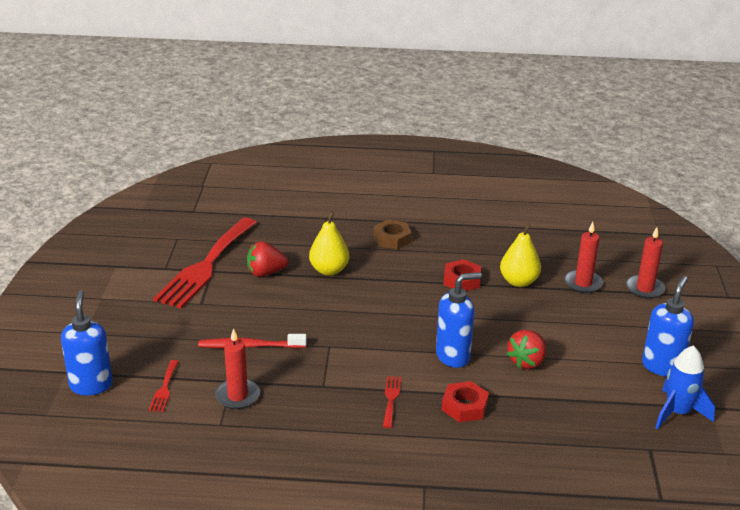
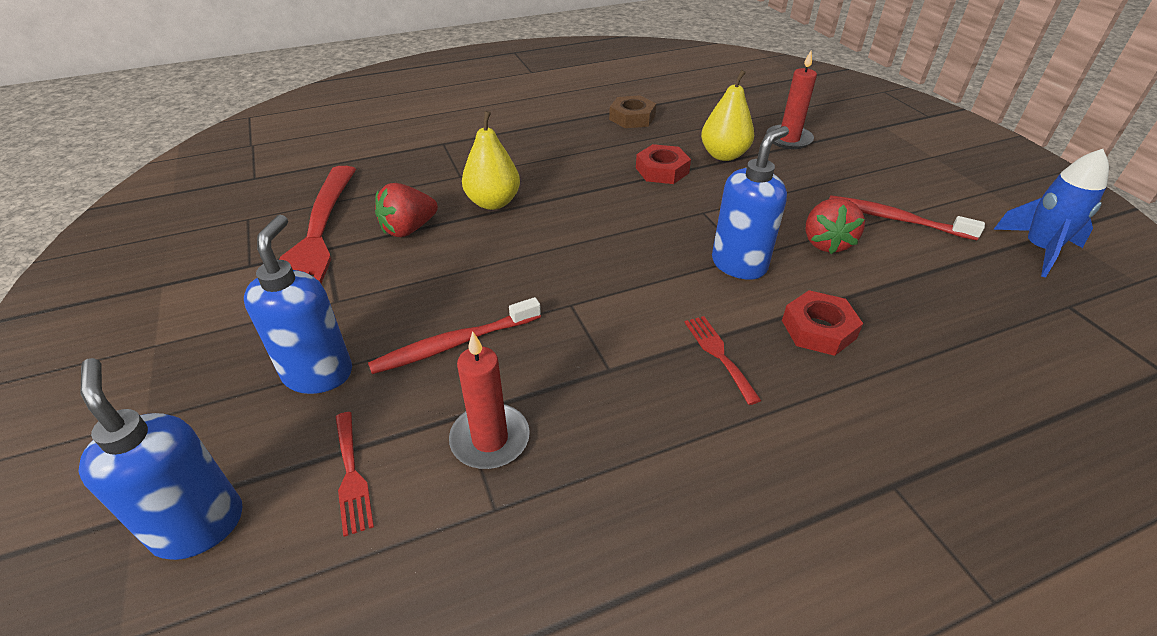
camera: 25 degrees left, 10 degrees up
(392, 239) = (542, 146): brown nut -> brown nut (632, 118)
(596, 362) = (895, 219): none -> red toothbrush
(644, 289) = (850, 128): red candle -> none
(662, 366) = (960, 202): blue soap dispenser -> blue soap dispenser (318, 373)

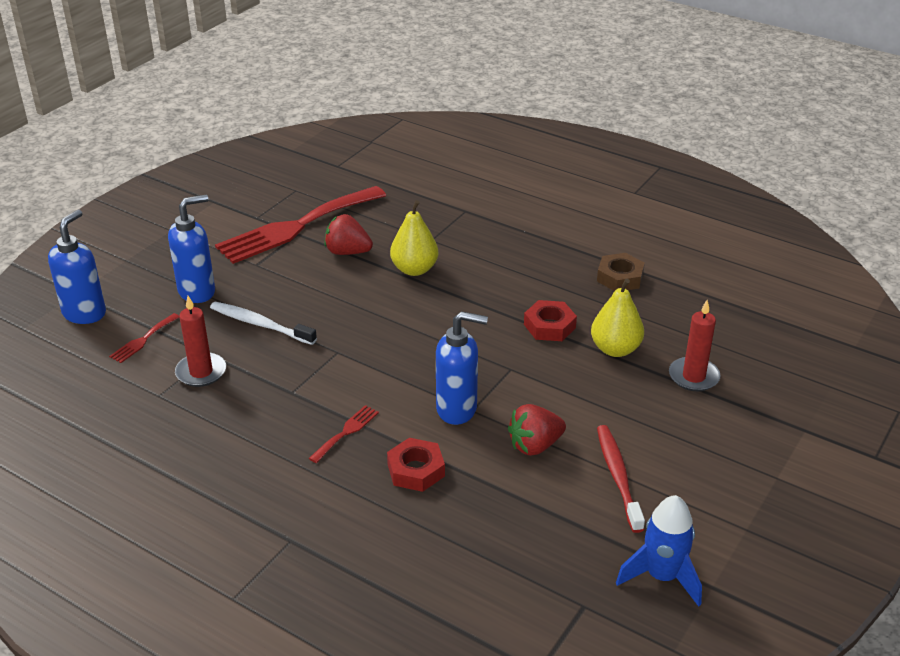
camera: 55 degrees right, 5 degrees down
(454, 344) = (260, 324): red toothbrush -> white toothbrush

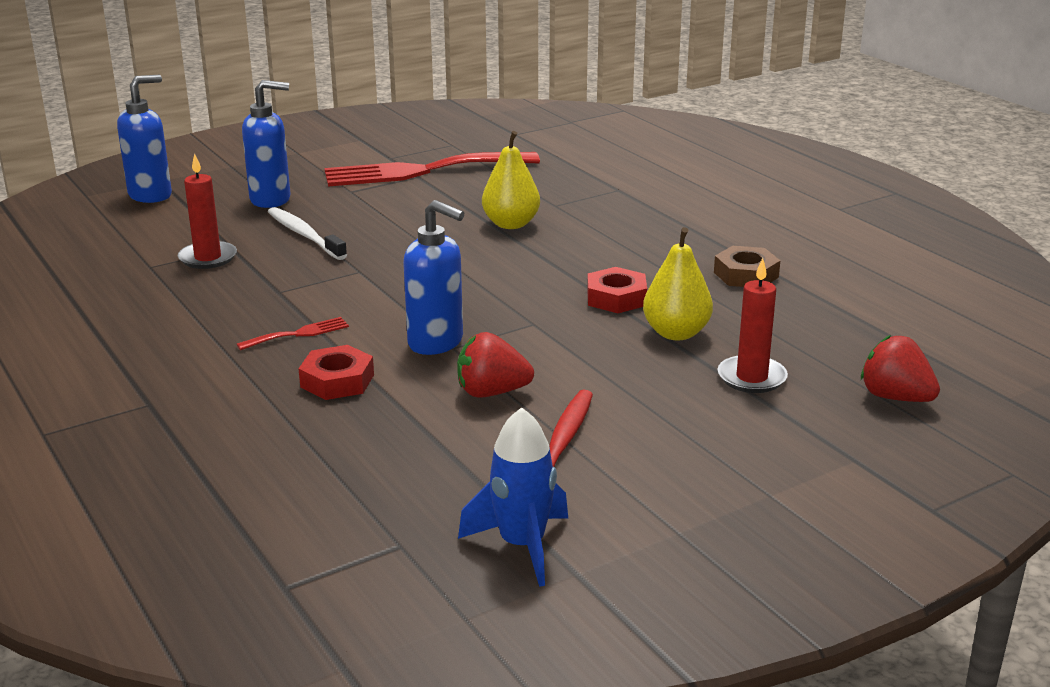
camera: 25 degrees right, 10 degrees down
(143, 340) = (181, 224): red fork -> none
(347, 252) = (454, 198): red strawberry -> red strawberry (895, 397)

